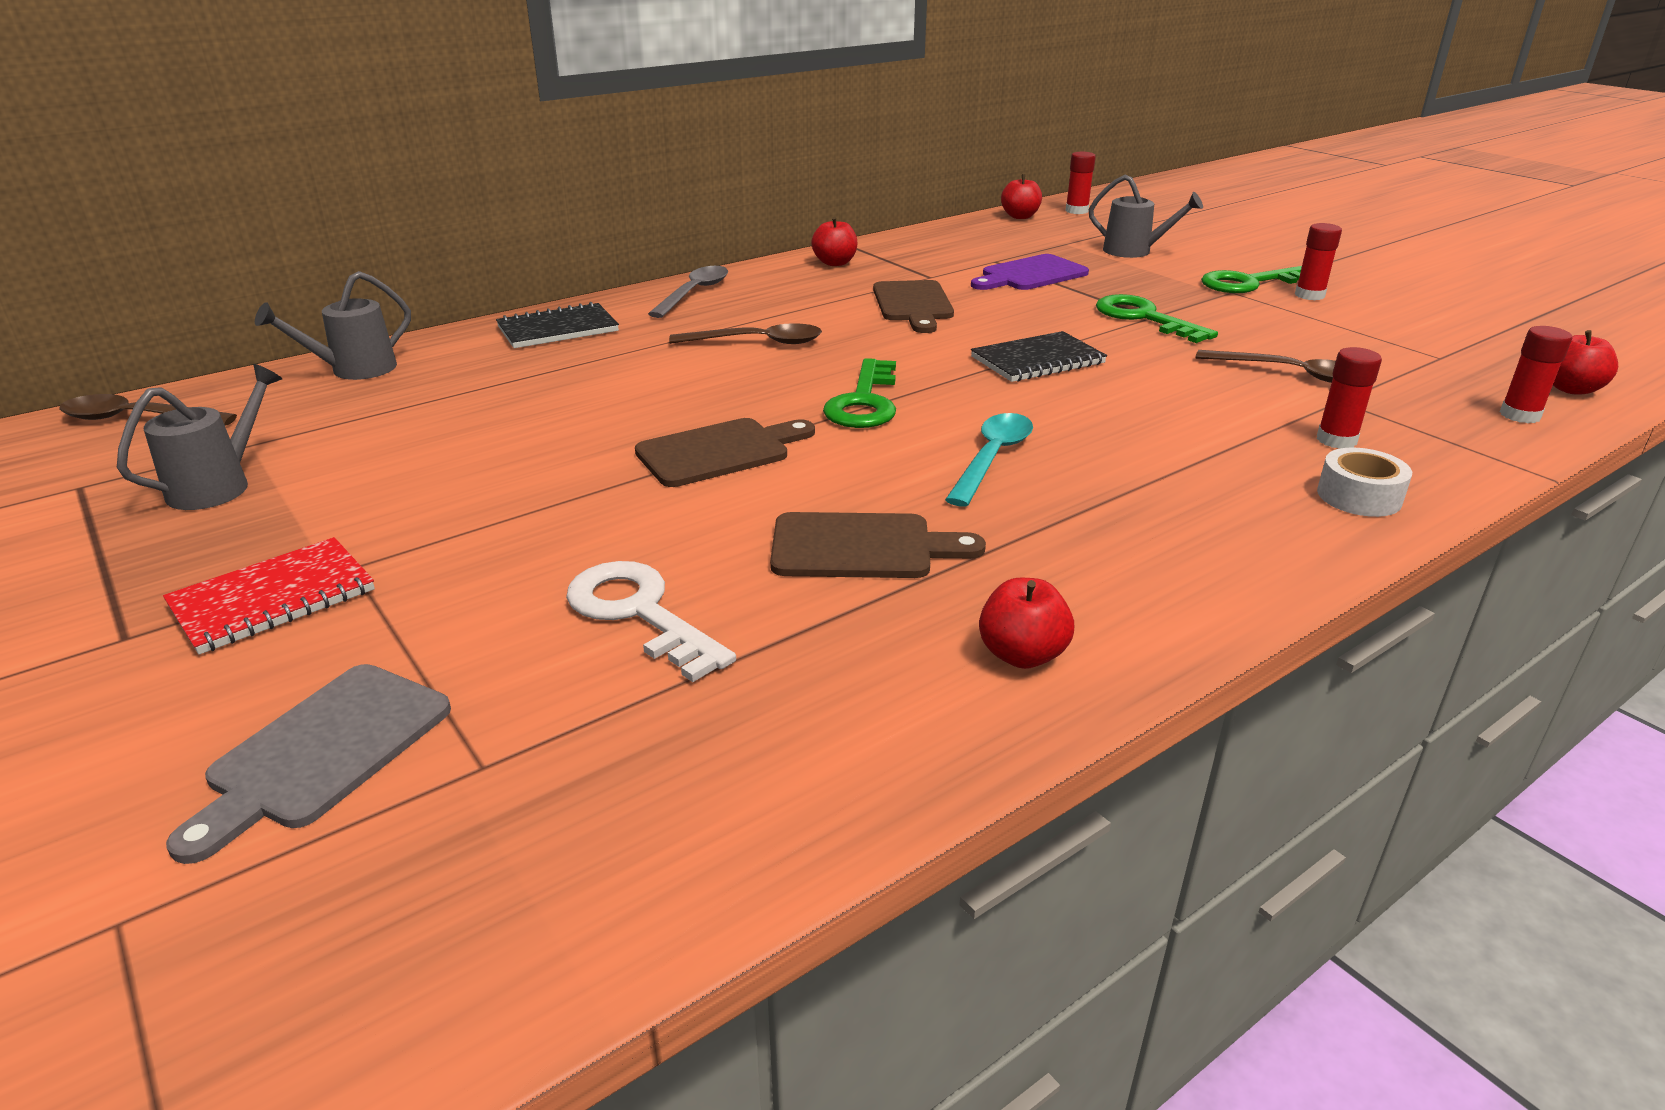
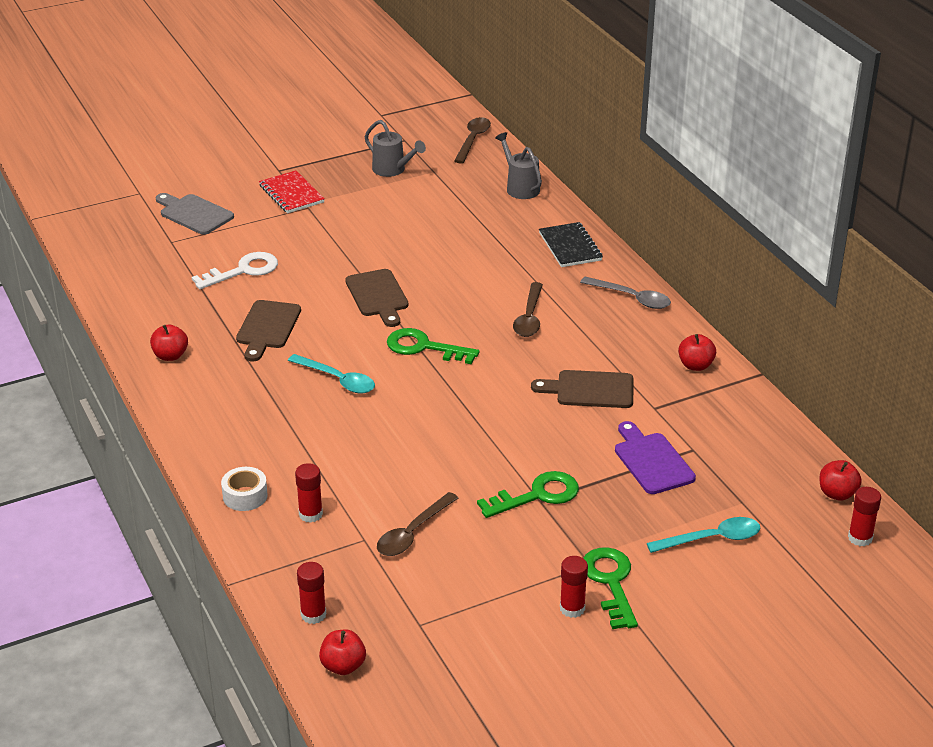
camera: 100 degrees right, 5 degrees up
(1037, 360) = (468, 425): black notebook -> none
(1134, 252) = (711, 539): grey watering can -> turquoise spoon

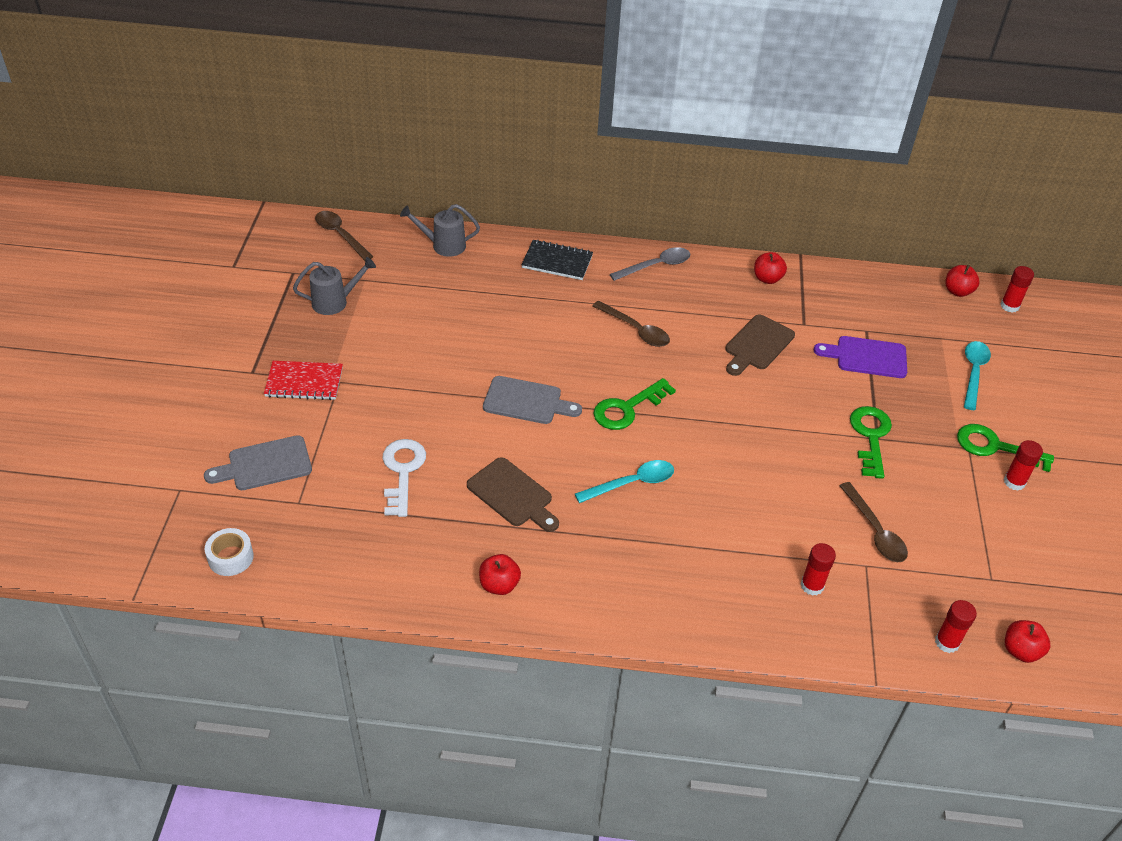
camera: 60 degrees left, 10 degrees up
(245, 496) = (758, 620): white tape -> white tape (230, 557)
(377, 296) = (526, 401): brown cutting board -> grey cutting board

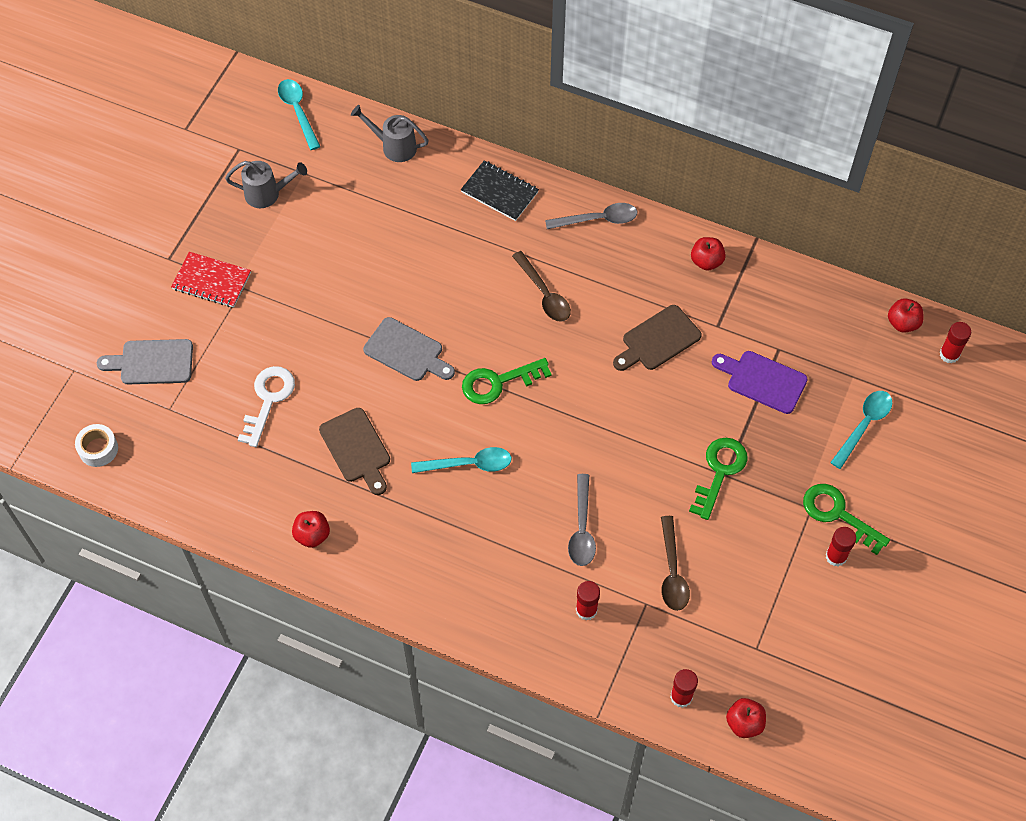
camera: 20 degrees right, 15 degrees up
(340, 235) = (298, 111): brown spoon -> turquoise spoon
(769, 513) = (582, 528): none -> grey spoon

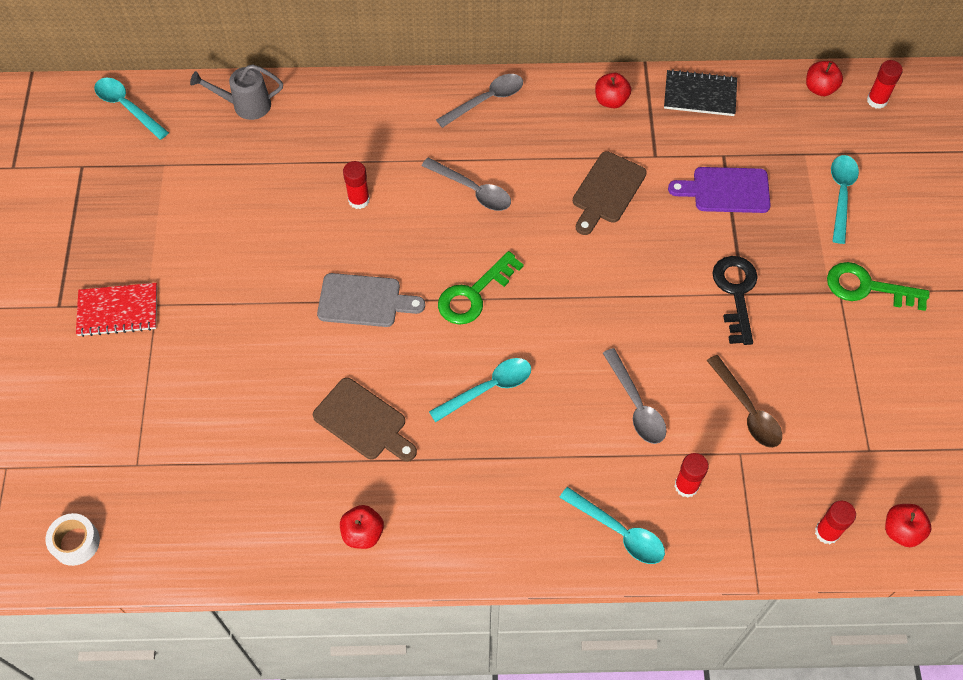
camera: 25 degrees left, 0 degrees up
(152, 362) = (93, 422): grey cutting board -> none
(268, 194) = (136, 199): grey watering can -> none
(268, 400) = (242, 410): white key -> none
(499, 192) = (376, 110): black notebook -> black notebook (700, 95)
(511, 621) = (618, 532): none -> turquoise spoon
(544, 294) = (472, 190): brown spoon -> grey spoon
(719, 472) = (736, 293): green key -> black key
(836, 556) = (889, 328): red glue stick -> red glue stick (359, 200)

